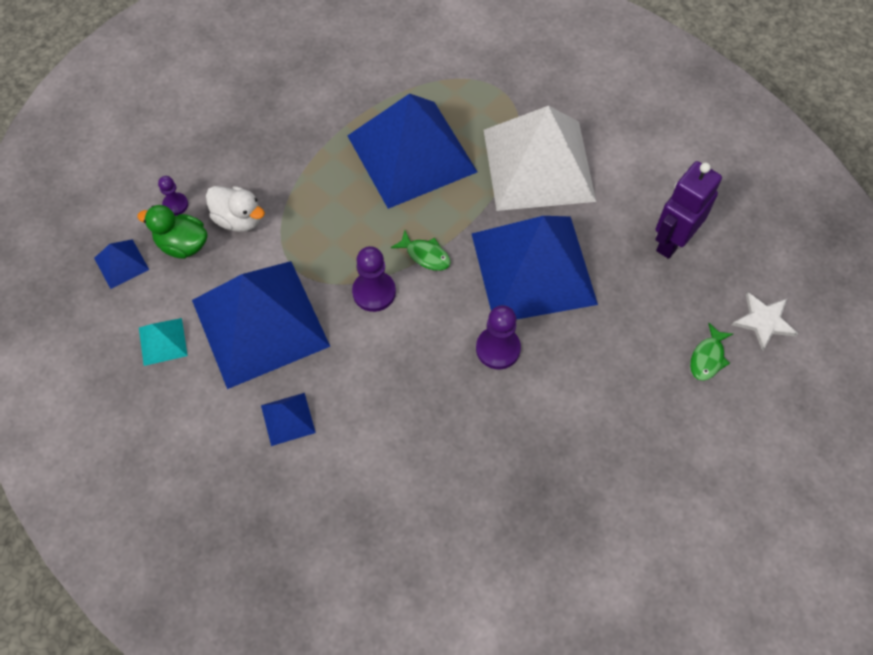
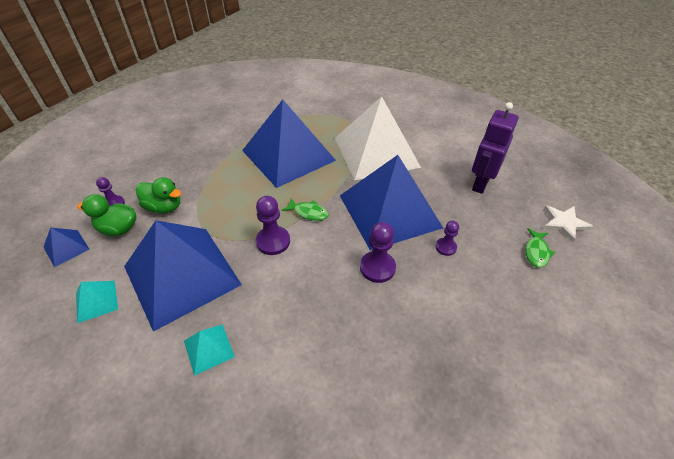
camera: 10 degrees left, 15 degrees down
(239, 219) = (164, 207): white duck -> green duck
(288, 419) = (208, 348): blue pyramid -> turquoise pyramid
(592, 333) = (445, 247): none -> purple pawn

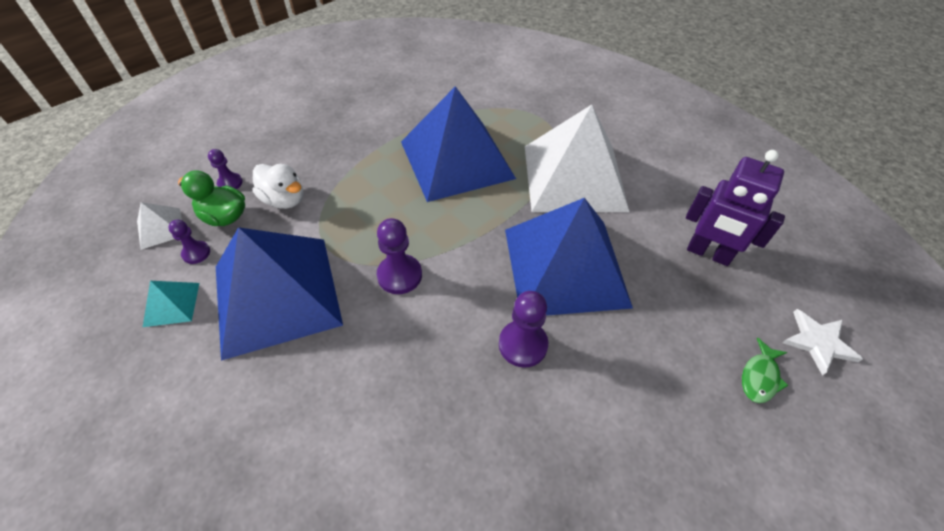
camera: 15 degrees right, 5 degrees up
(66, 248) = (160, 228): blue pyramid -> white pyramid
(164, 207) = (284, 199): green duck -> white duck
(208, 348) = (277, 401): turquoise pyramid -> none
(308, 213) = (457, 245): green fish -> none
(445, 247) = (627, 338): purple pawn -> purple pawn (196, 253)
(480, 183) = (708, 253): purple robot -> purple robot turned 105 degrees counterclockwise

